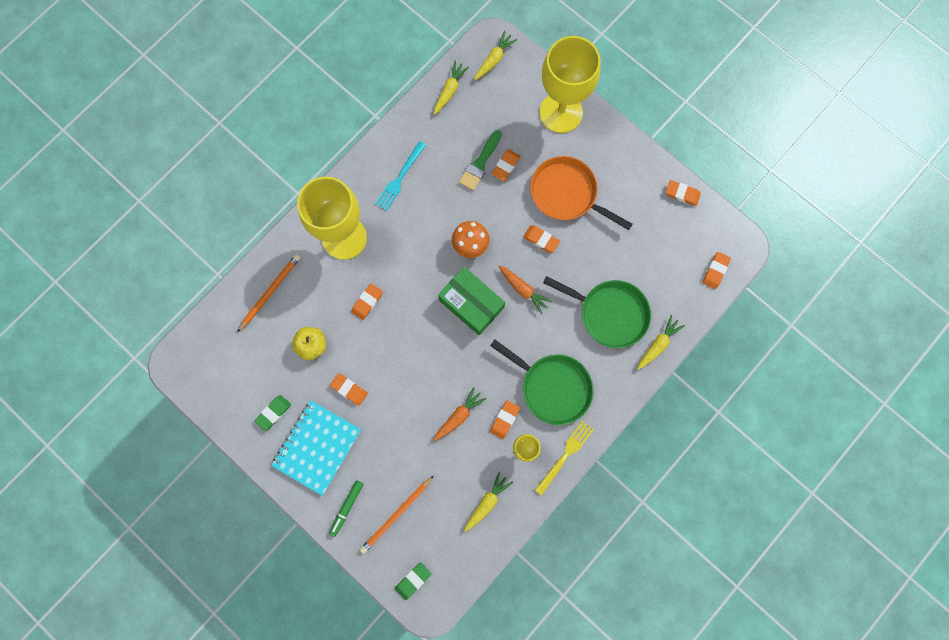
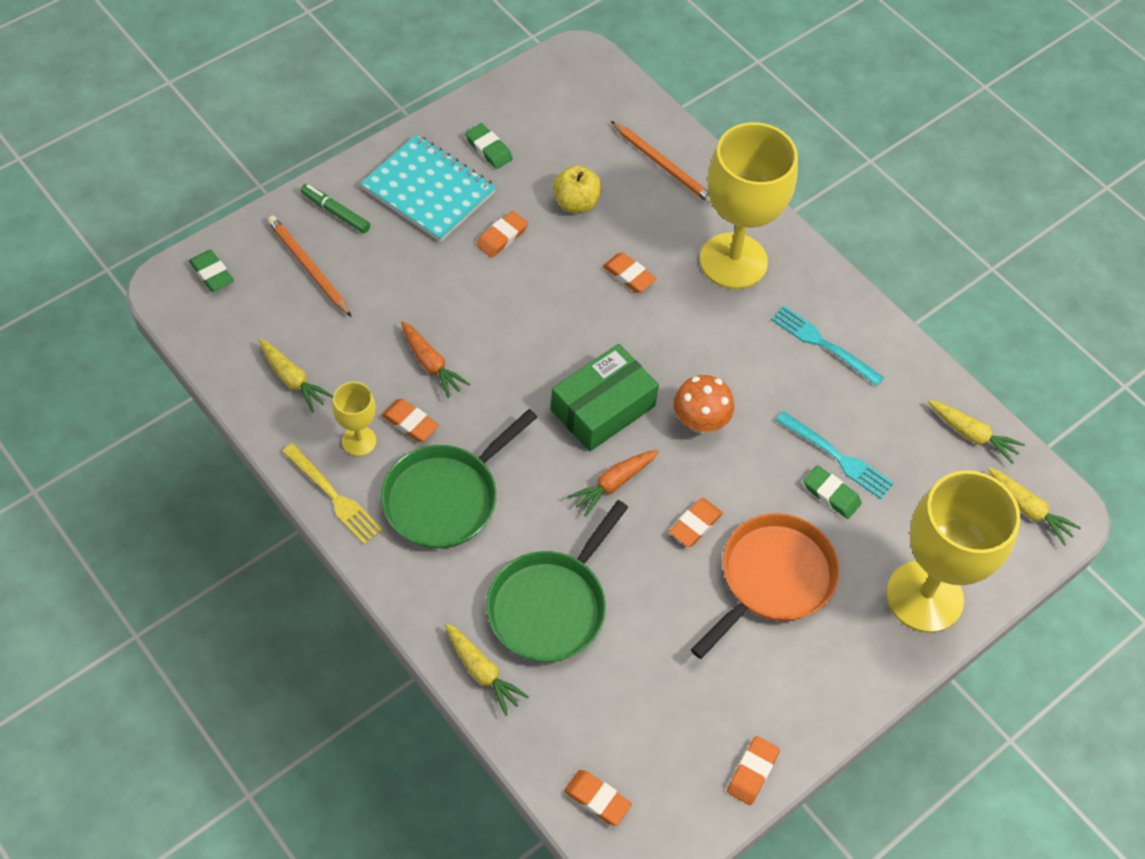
camera: 95 degrees right, 20 degrees down
(480, 164) = (838, 457): green brush -> turquoise fork
(505, 166) = (831, 494): orange eraser -> green eraser

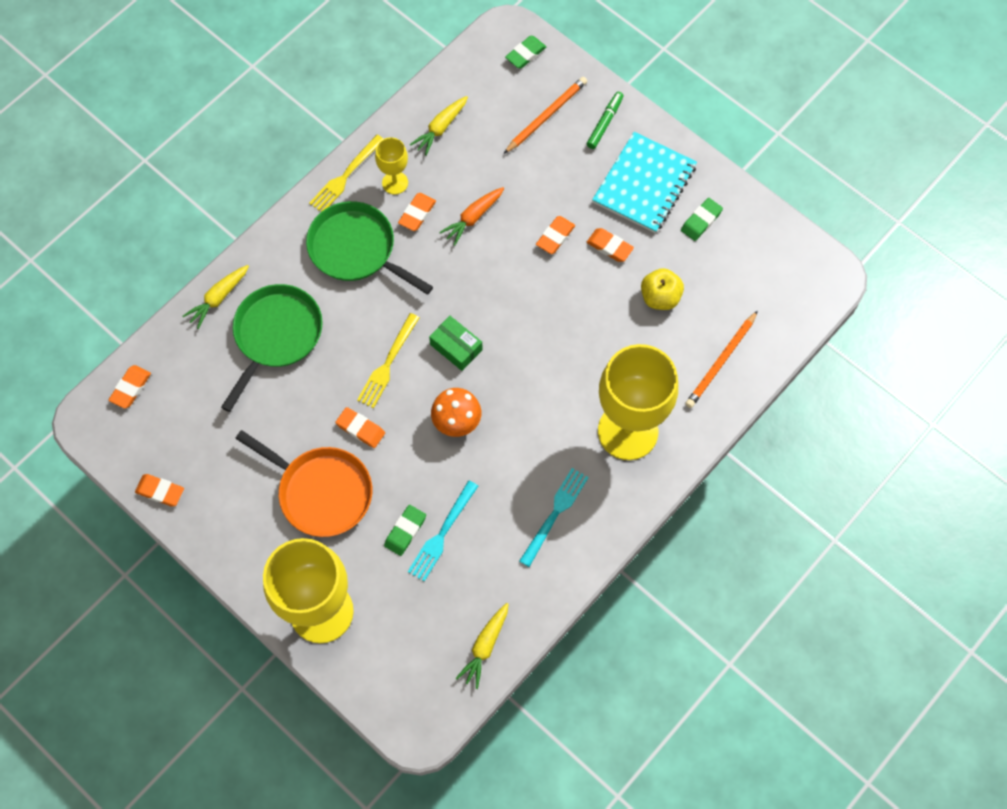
camera: 85 degrees right, 10 degrees up
(550, 606) = (276, 335): green pan -> green pan turned 90 degrees clockwise
(603, 408) = (456, 347): green box -> green box, size x0.62
(613, 484) = (387, 364): orange carrot -> yellow fork
(629, 275) = (592, 349): orange eraser -> orange eraser (555, 236)
(1028, 510) = (417, 697): yellow carrot -> none

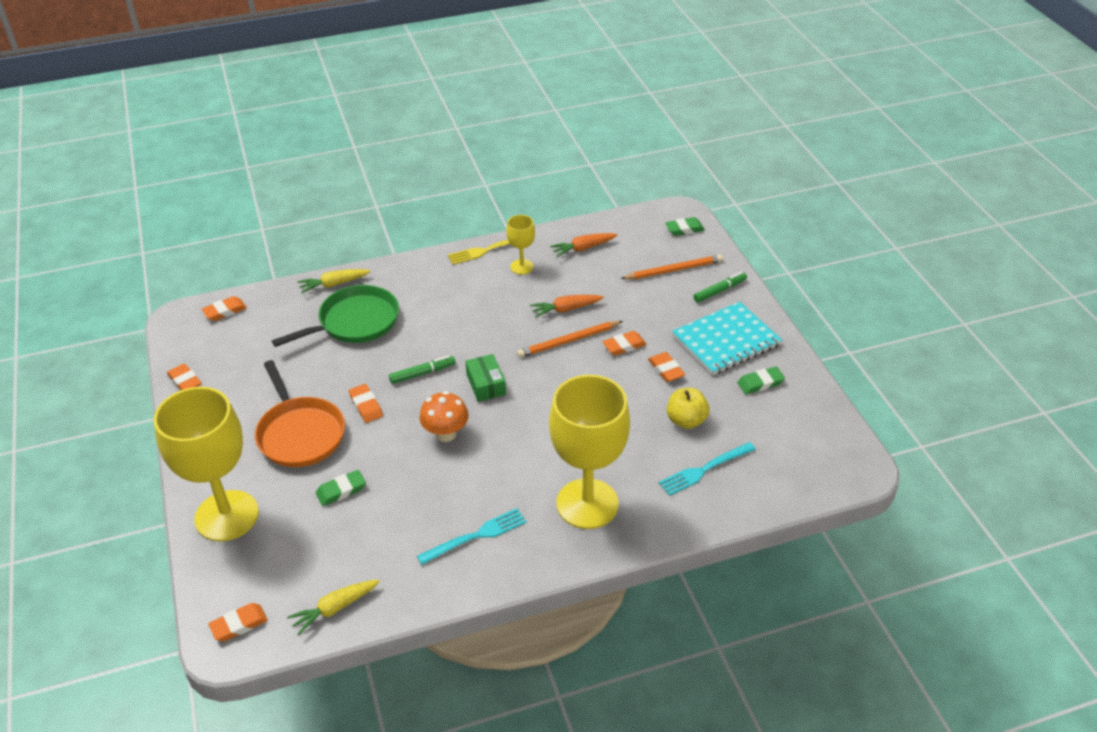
camera: 30 degrees right, 25 degrees down
(356, 249) = (459, 294): green pan -> none
(387, 364) = (422, 373): yellow fork -> green marker
(417, 213) = (523, 291): orange eraser -> orange eraser (239, 624)
(440, 128) = (583, 248): yellow carrot -> orange carrot
(442, 534) = (368, 507): turquoise fork -> turquoise fork (704, 470)
(721, 361) = (711, 489): orange pencil -> orange pencil (568, 341)

